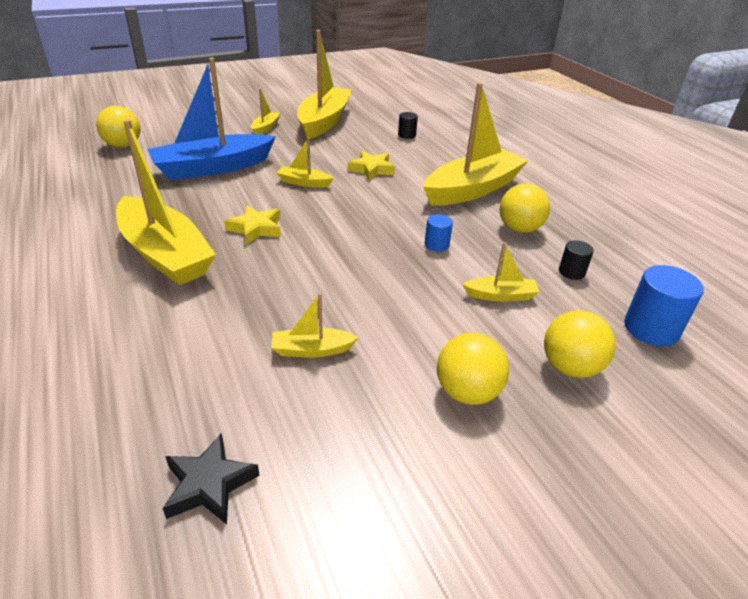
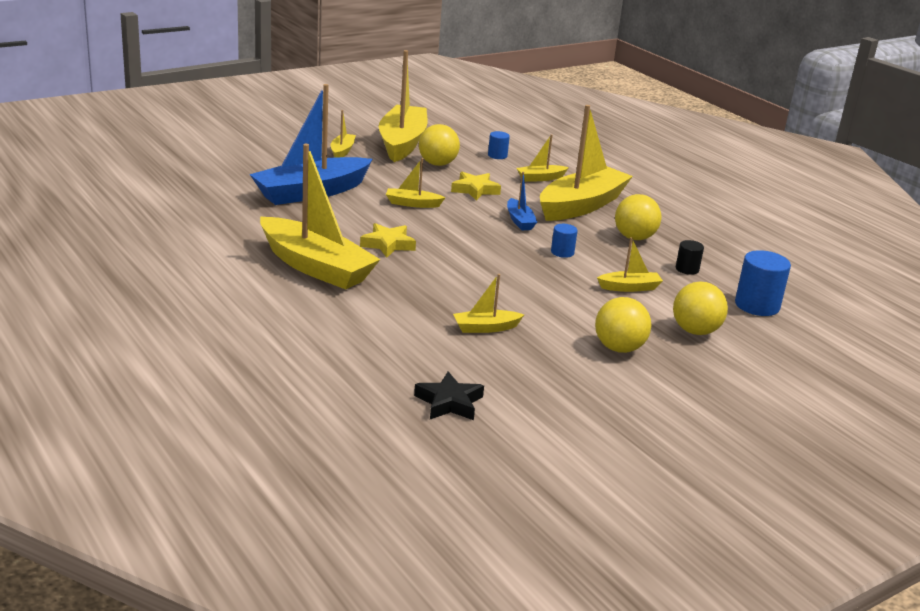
camera: 10 degrees left, 10 degrees down
(123, 146) = (200, 173): yellow ball -> yellow ball (437, 164)
(404, 205) = (519, 221): none -> blue boat
(407, 135) = (497, 155): black cylinder -> blue cylinder
(440, 159) = (540, 178): none -> yellow boat

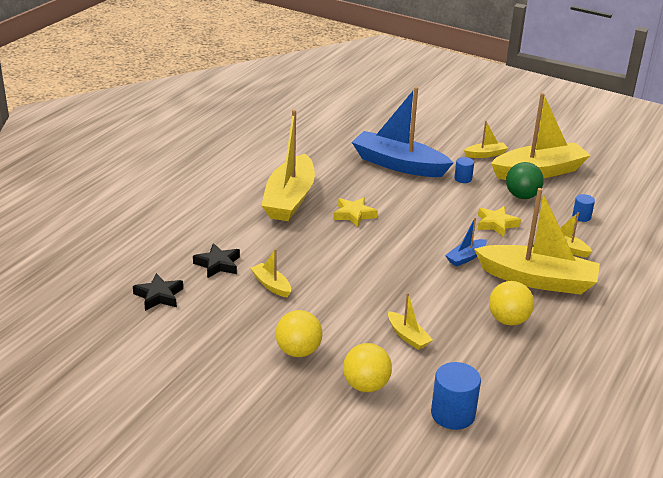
camera: 65 degrees right, 5 degrees up
(412, 204) = (433, 206): yellow boat -> none
(414, 347) = (218, 264): none -> black star
(437, 164) = (522, 196): yellow ball -> green ball
(562, 252) = (433, 290): blue cylinder -> blue cylinder (463, 179)
(687, 269) = (480, 361): black cylinder -> none

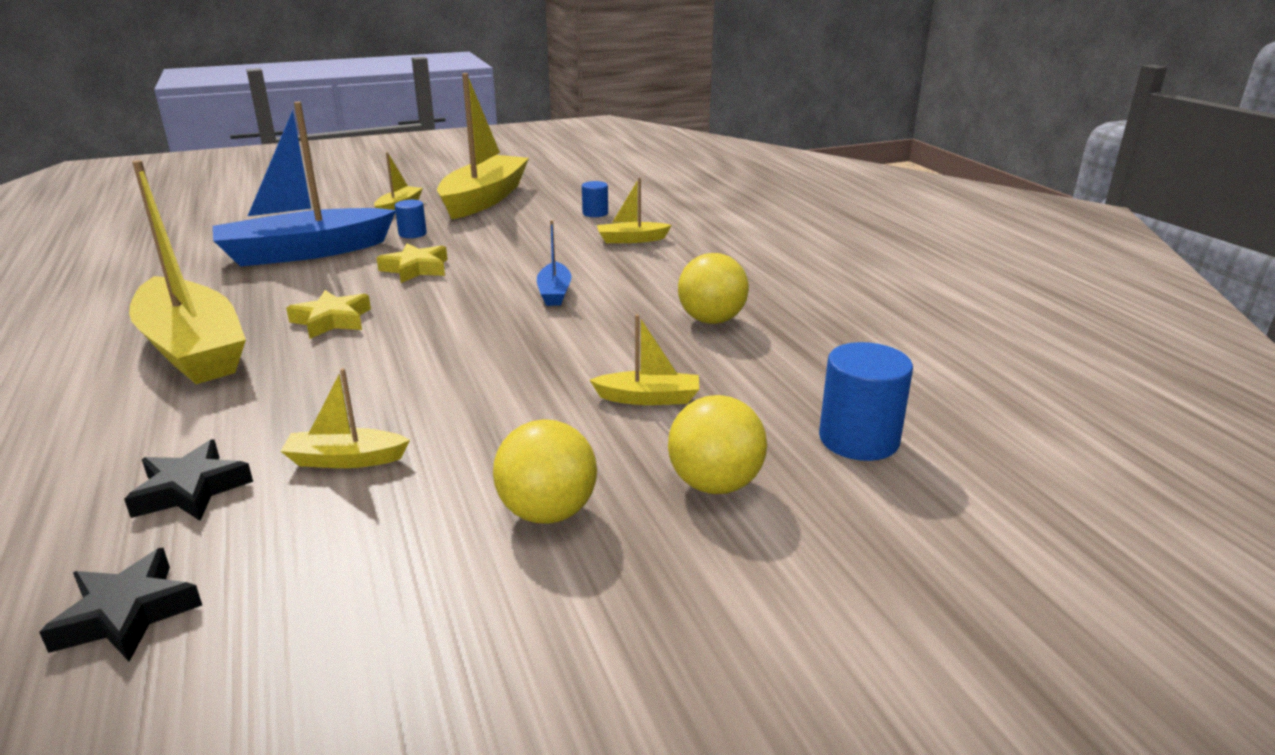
camera: 50 degrees left, 5 degrees down
(496, 224) = (527, 252): yellow star -> yellow star (416, 269)
(522, 196) = (506, 222): green ball -> none
(537, 280) = (663, 274): yellow boat -> none

